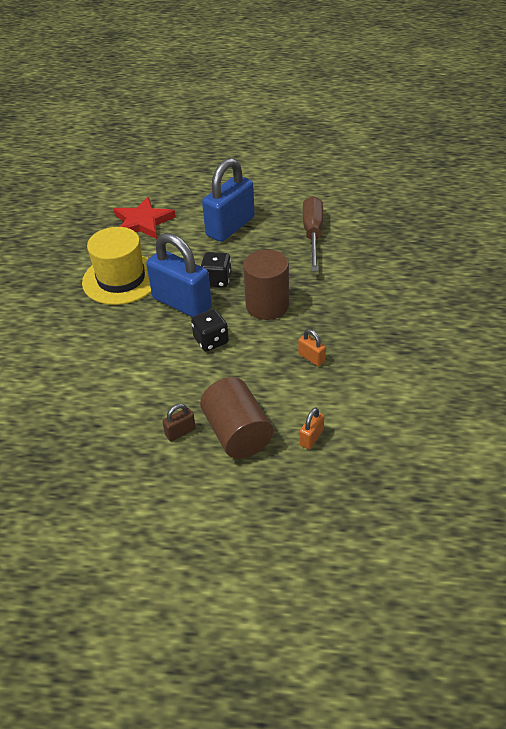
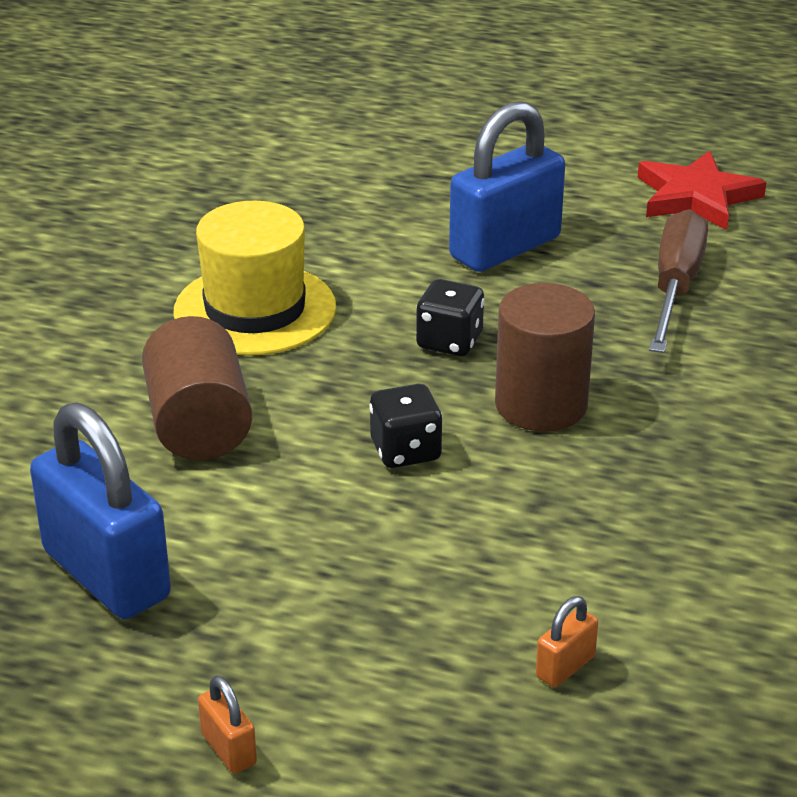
camera: 10 degrees right, 10 degrees down
(143, 222) = (328, 213): red star -> red star (696, 197)
(180, 432) = (294, 608): brown padlock -> none
(182, 303) = (365, 372): blue padlock -> blue padlock (106, 574)
(237, 433) = (411, 631): brown cylinder -> brown cylinder (199, 425)
(311, 358) = (607, 517): orange padlock -> orange padlock (228, 749)

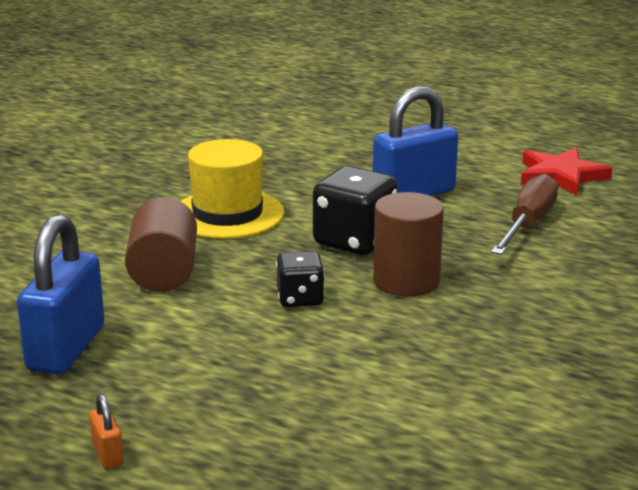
camera: 10 degrees right, 10 degrees down
(106, 574) = (66, 348): blue padlock -> blue padlock turned 45 degrees clockwise
(449, 341) = (355, 241): black dice -> black dice, size x1.68
(565, 667) = (366, 432): orange padlock -> none

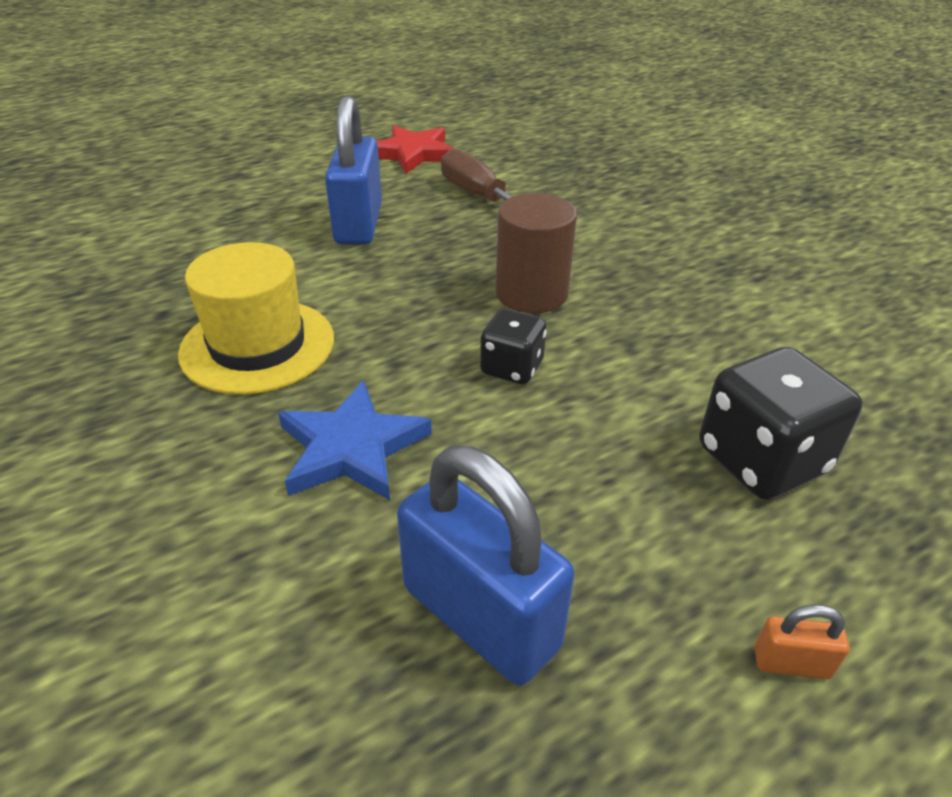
camera: 60 degrees left, 15 degrees up
(163, 273) = (352, 448): brown cylinder -> blue star
(355, 241) = (420, 290): black dice -> black dice (761, 460)

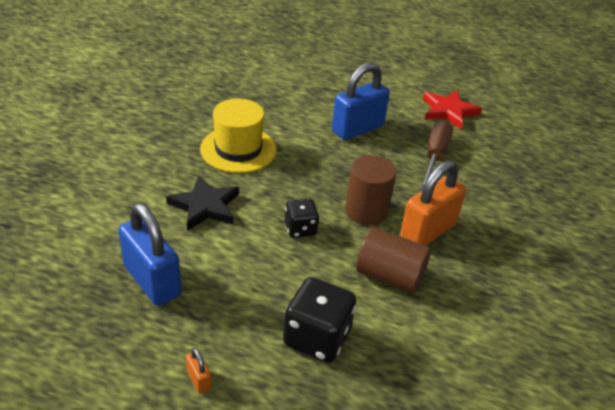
camera: 50 degrees right, 0 degrees up
(352, 448) = (205, 206): blue star -> black star
(480, 617) = (152, 281): blue padlock -> blue padlock turned 45 degrees counterclockwise
(616, 266) = (427, 231): none -> orange padlock
(678, 334) = (390, 276): none -> brown cylinder

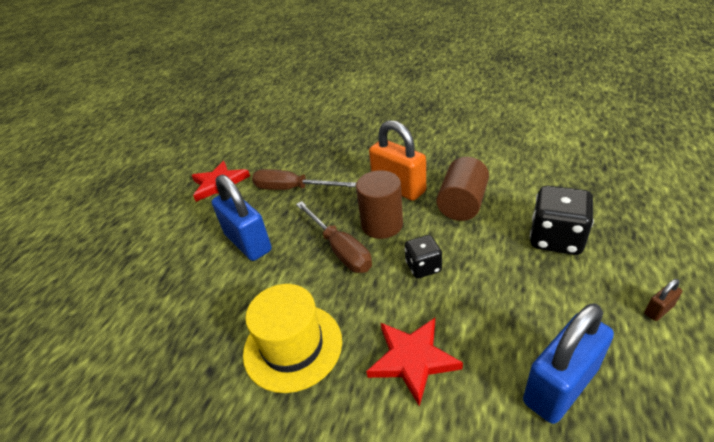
camera: 85 degrees left, 0 degrees up
(198, 380) = (658, 310): orange padlock -> brown padlock
(205, 206) = (412, 359): black star -> red star
(336, 180) = (340, 249): none -> brown screwdriver

